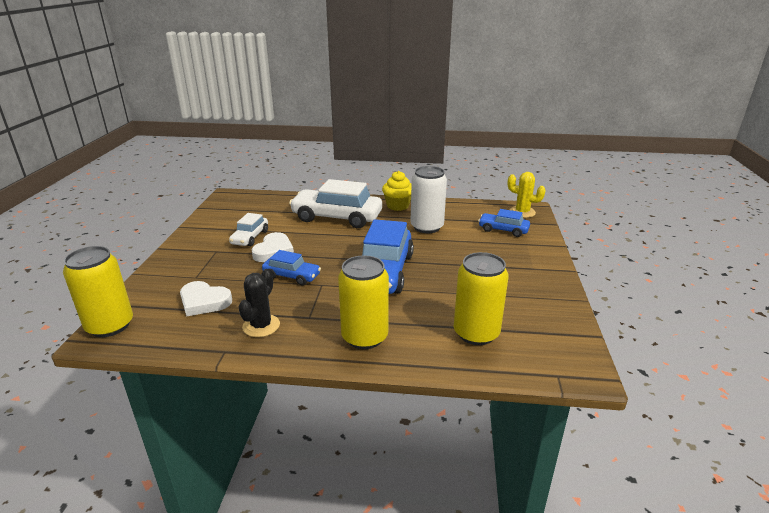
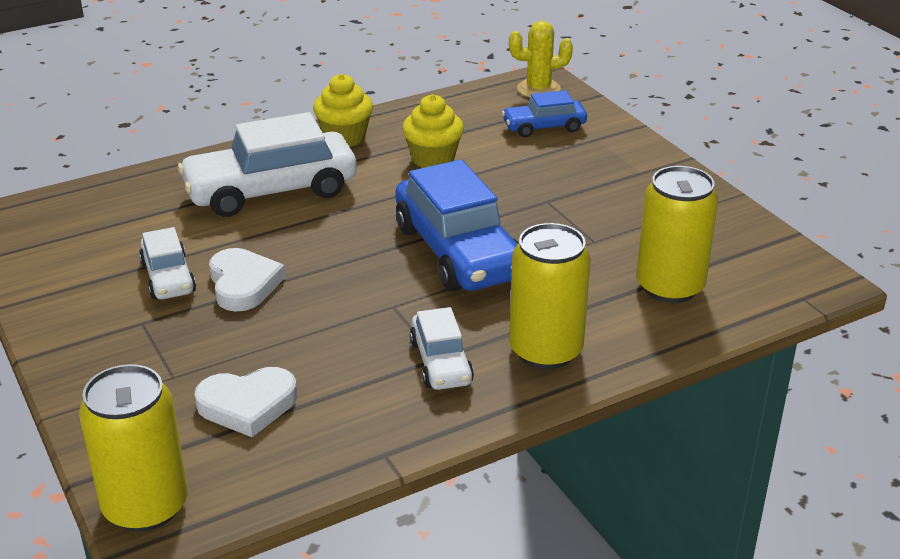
camera: 35 degrees left, 5 degrees up
(261, 326) = (387, 399): black cactus -> none
(292, 276) = (330, 311): blue car -> none
(307, 320) = (441, 362): none -> white car
(427, 227) = (433, 159): white can -> yellow cupcake

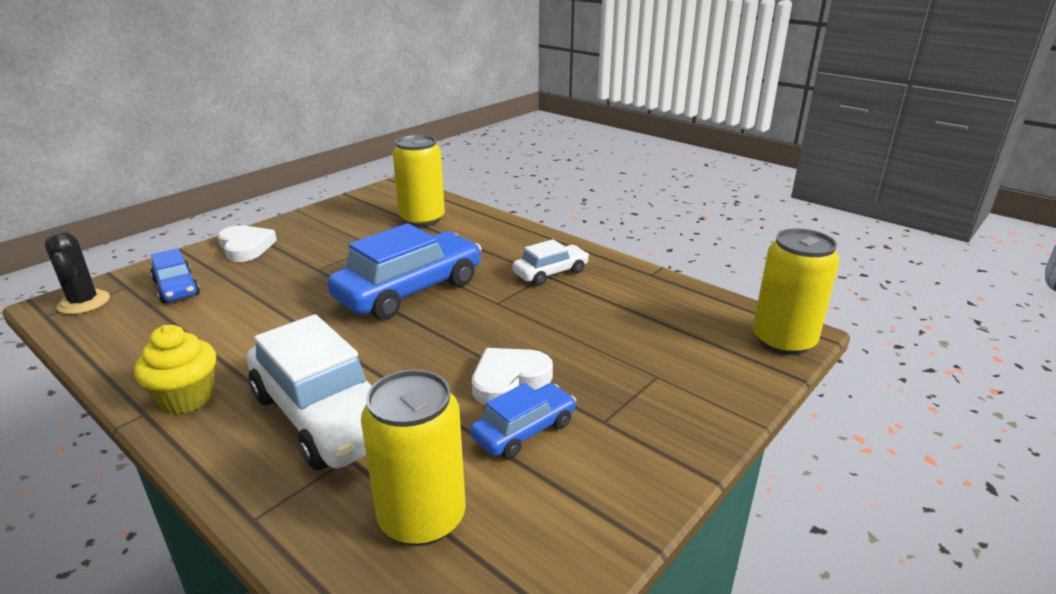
camera: 110 degrees left, 5 degrees down
(168, 278) = (524, 431): white car -> blue car
(247, 405) = (655, 331): white heart -> white heart (246, 247)
(433, 159) = (243, 331): yellow cupcake -> none
(538, 89) = (84, 302): yellow cactus -> black cactus
(546, 350) = (513, 244): yellow can -> yellow can (422, 517)

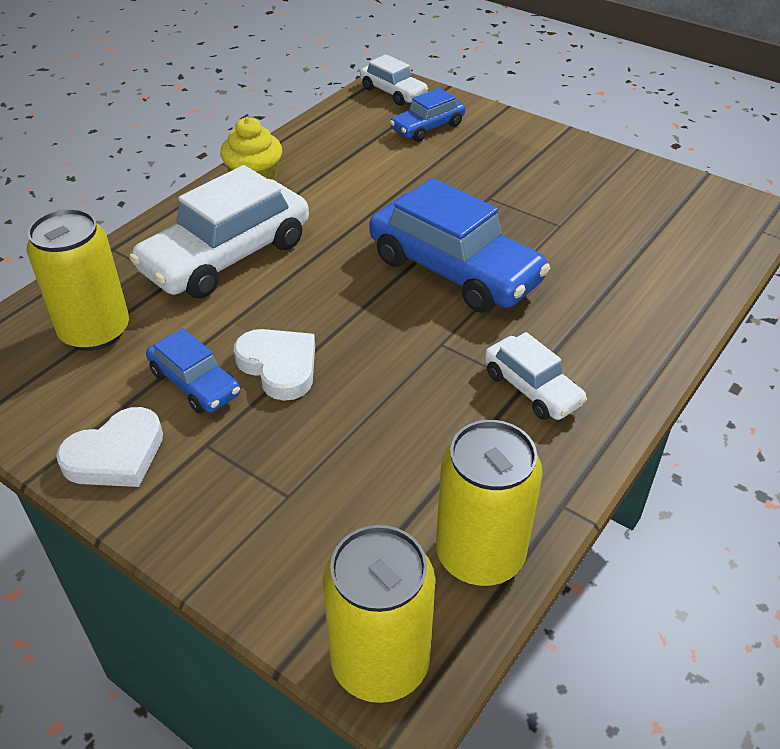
camera: 85 degrees right, 15 degrees up
(84, 302) = (393, 92): black cactus -> white car
(246, 247) = (524, 141): white heart -> white heart (116, 455)
(422, 219) = (655, 251): yellow can -> yellow can (480, 554)

